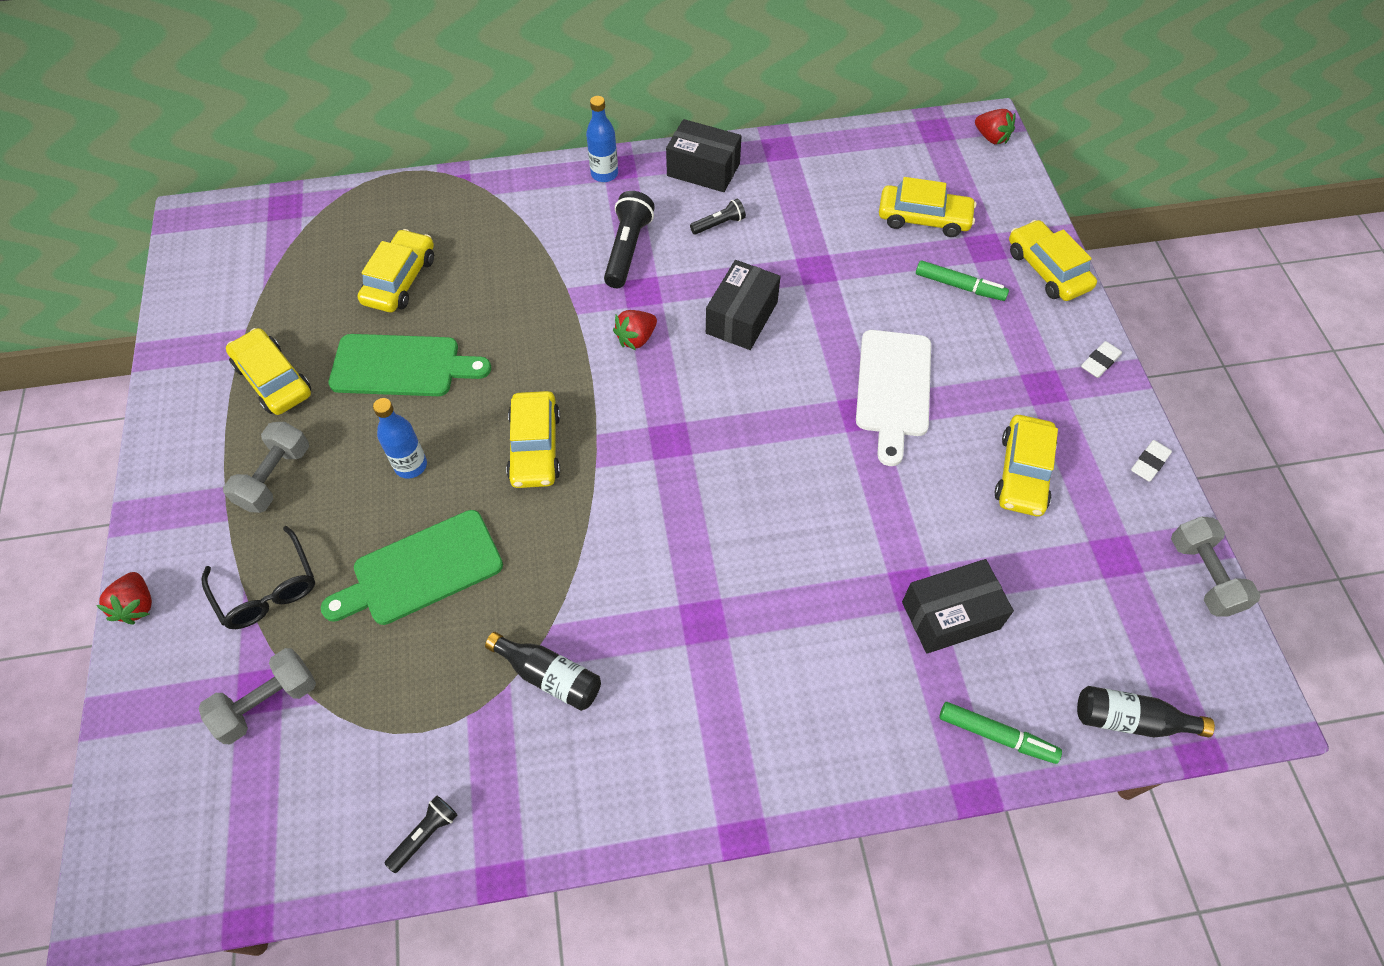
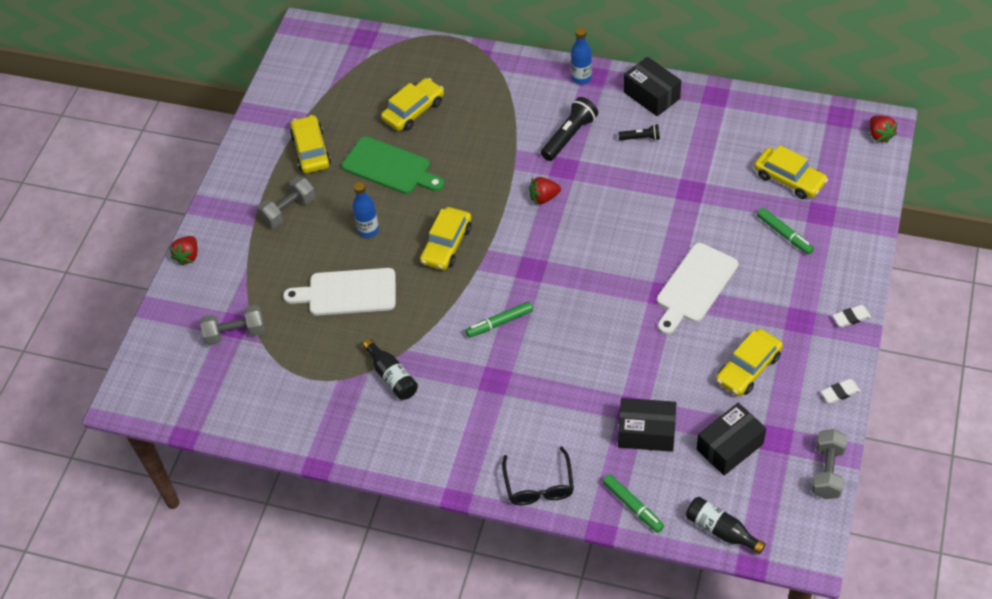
camera: 30 degrees right, 5 degrees down
(267, 589) = (259, 272): black glasses -> black glasses (539, 485)
(421, 570) = (347, 292): green cutting board -> white cutting board
(425, 835) = (288, 430): black flashlight -> none
(666, 533) = (499, 323): none -> green marker
(741, 317) = (620, 206): black box -> black box (729, 446)
(1047, 269) = (856, 243): yellow car -> none

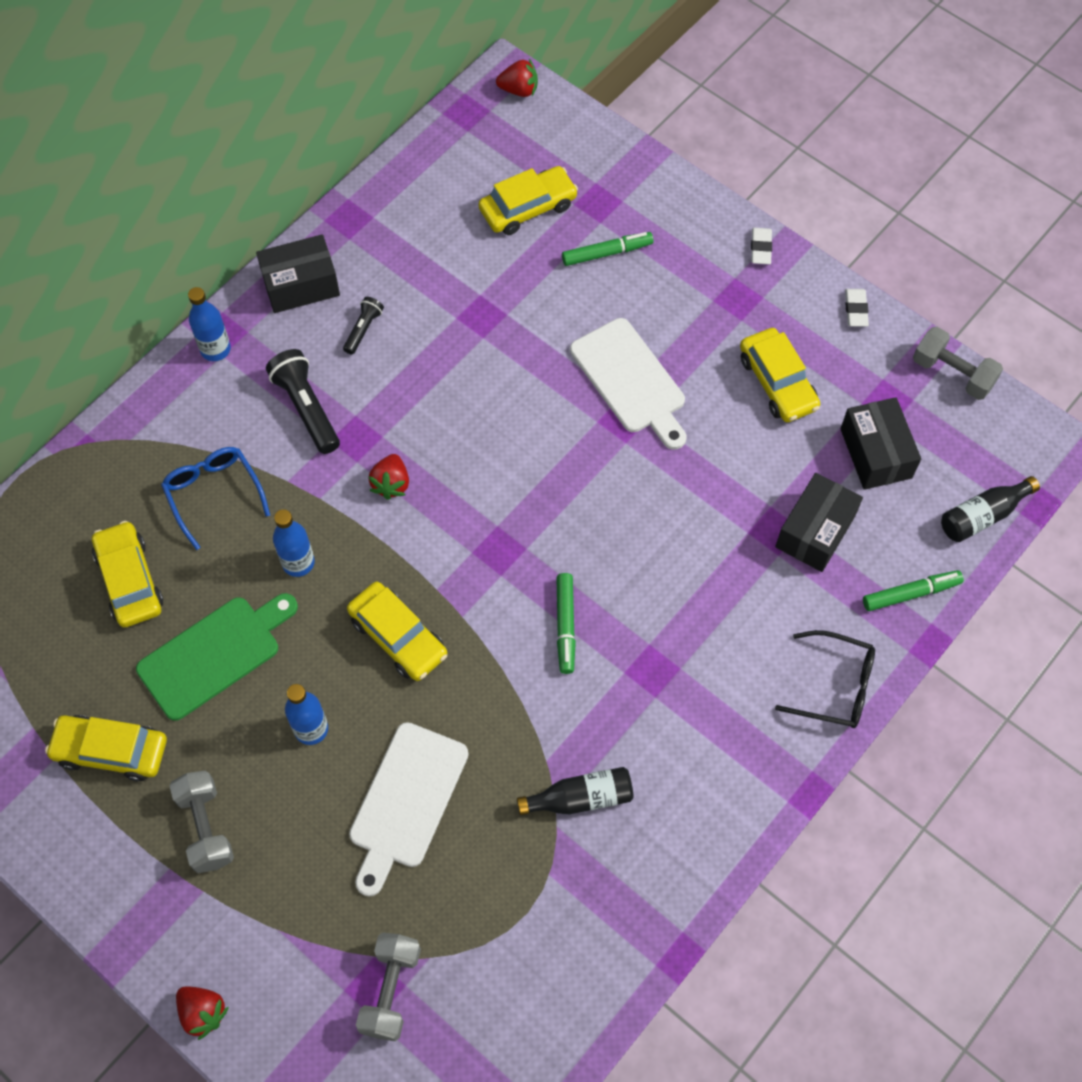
camera: 70 degrees left, 10 degrees up
(467, 178) = (298, 563): none -> blue bottle
(487, 121) = (213, 494): none -> blue glasses

